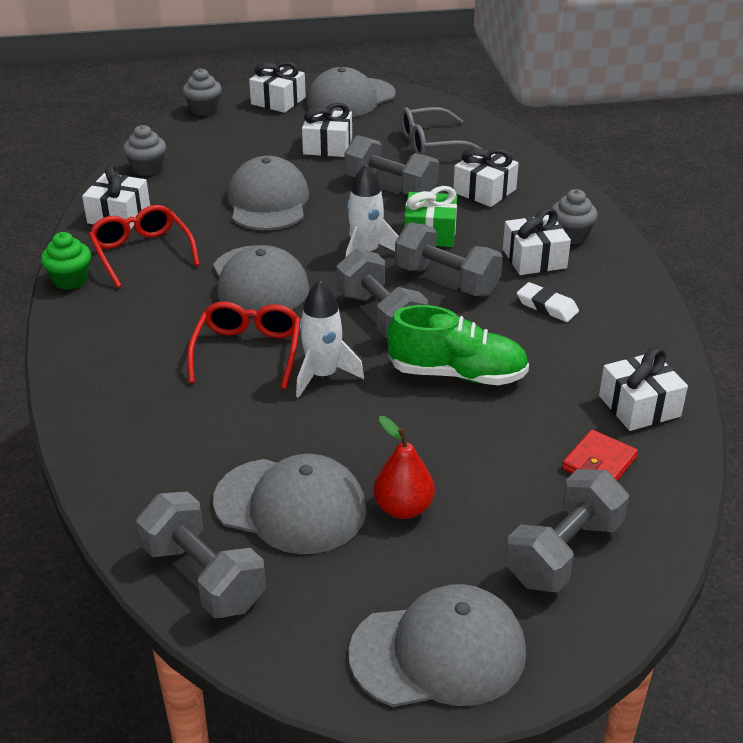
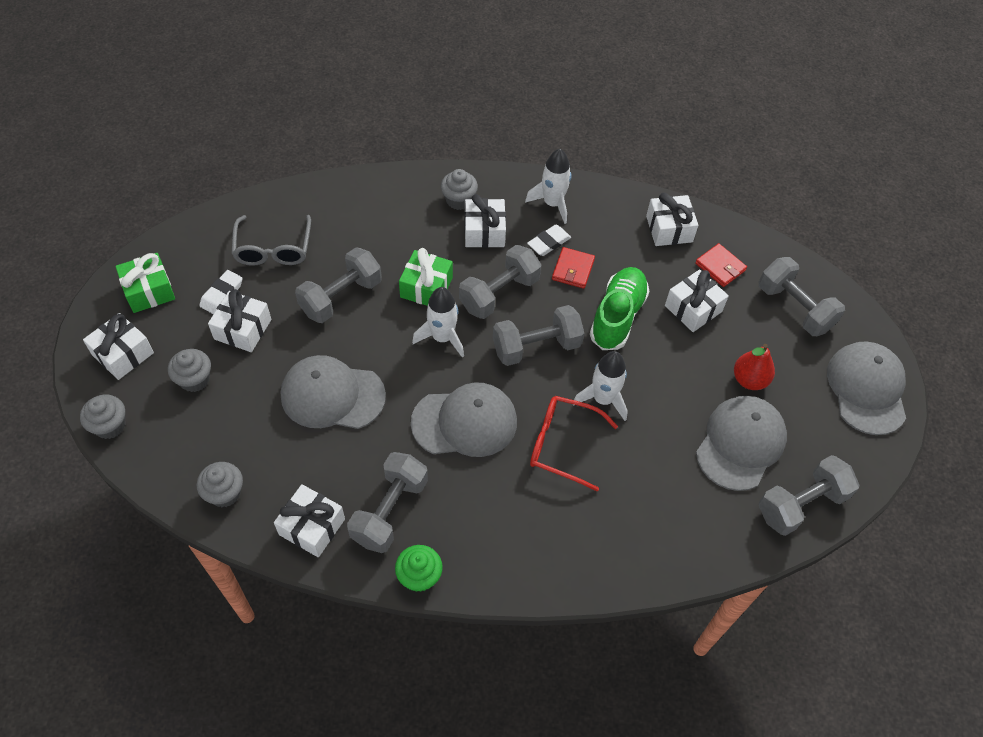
camera: 80 degrees left, 20 degrees up
(142, 253) = (390, 511): red glasses -> grey dumbbell
(263, 135) = (194, 379): none -> grey cupcake
(350, 98) = (149, 291): grey cap -> green gift
(363, 129) = (222, 294): none -> white eraser
(484, 191) = (372, 234): white gift -> white gift (693, 308)
(514, 330) = (573, 269): none -> red wallet
(614, 302) = (552, 204): none -> white rocket

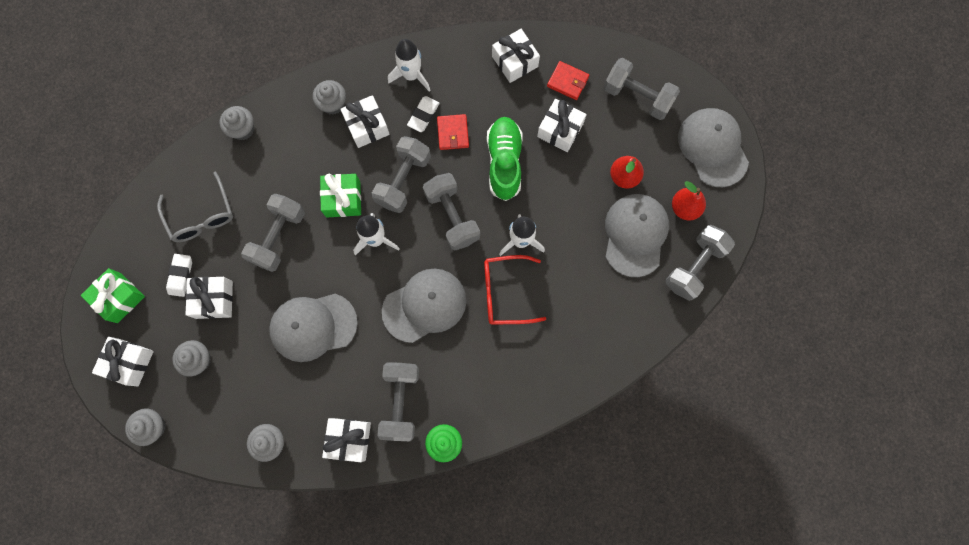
camera: 20 degrees left, 20 degrees up
(356, 190) = (242, 129): none -> grey cupcake
(536, 347) = (452, 216): grey dumbbell -> grey dumbbell turned 75 degrees counterclockwise
(811, 438) = (684, 208): none -> red pear

